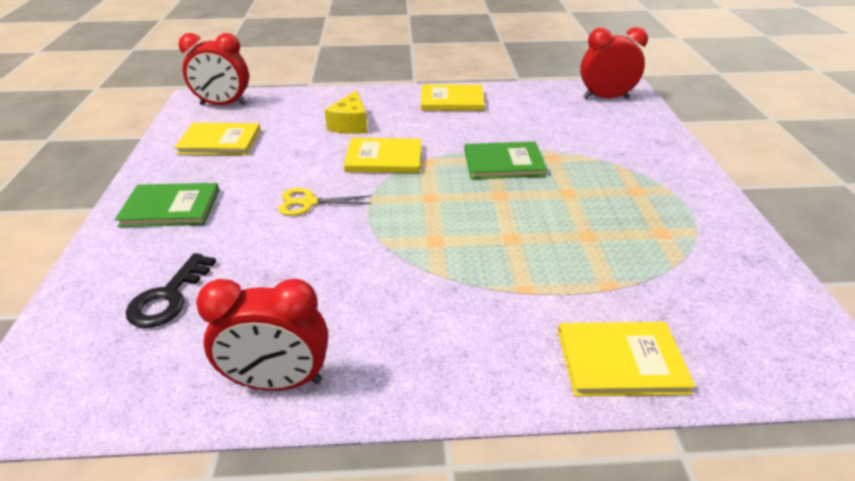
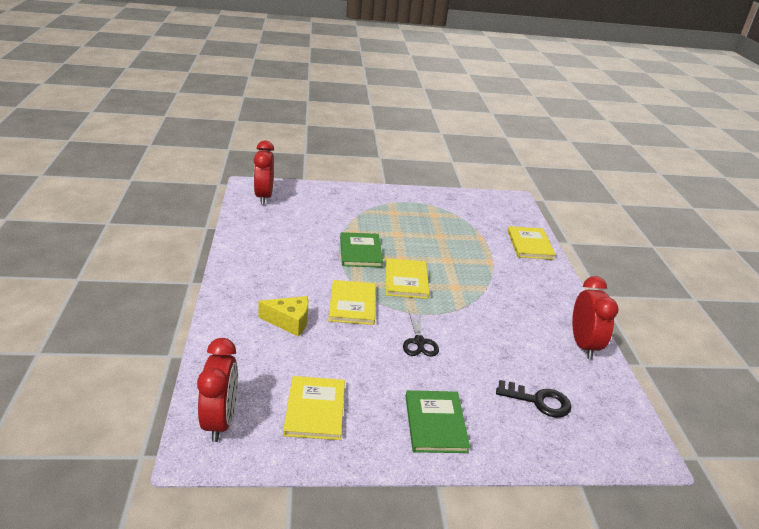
camera: 95 degrees left, 5 degrees down
(308, 203) = (419, 342): yellow scissors -> black scissors
(452, 100) = (250, 263): yellow book -> yellow book (406, 280)

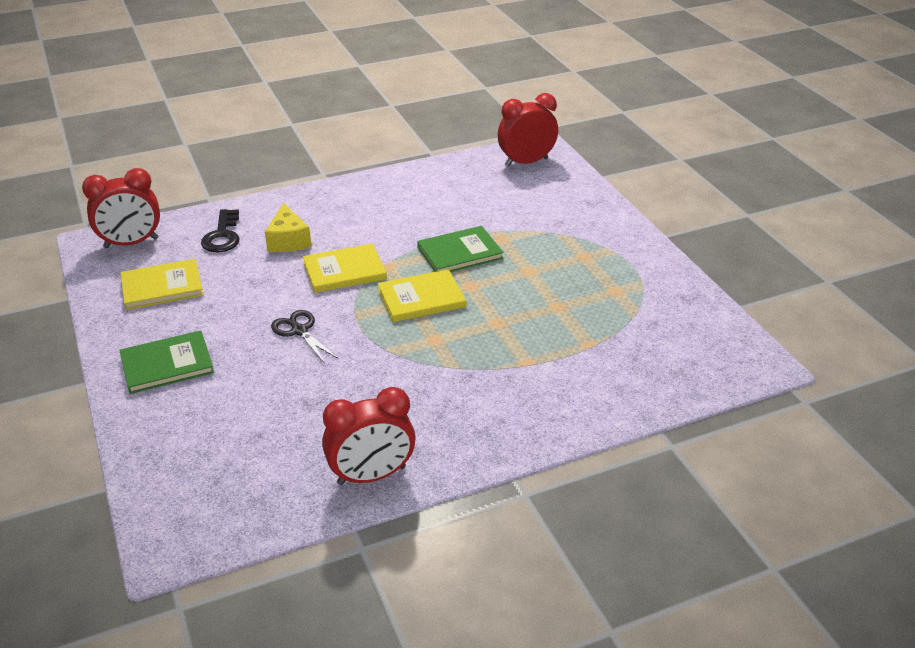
camera: 75 degrees right, 5 degrees up
(419, 342) = (299, 330): black scissors -> black scissors turned 75 degrees clockwise
(530, 245) = (615, 397): yellow book -> none
(538, 401) = (232, 440): black key -> black key (222, 236)

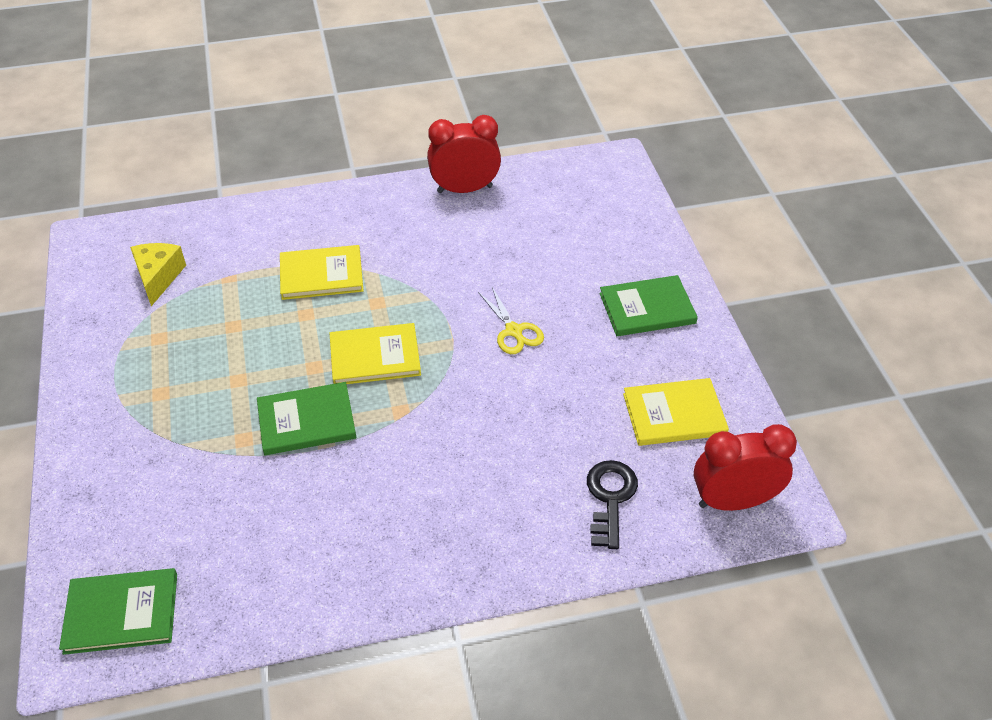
camera: 170 degrees left, 10 degrees up
(288, 240) = (521, 476): yellow cheese -> yellow cheese (158, 277)
(299, 330) = (514, 331): black scissors -> yellow scissors
(344, 271) = (454, 410): yellow book -> yellow book (321, 275)
(526, 162) = (121, 613): red clock -> green book

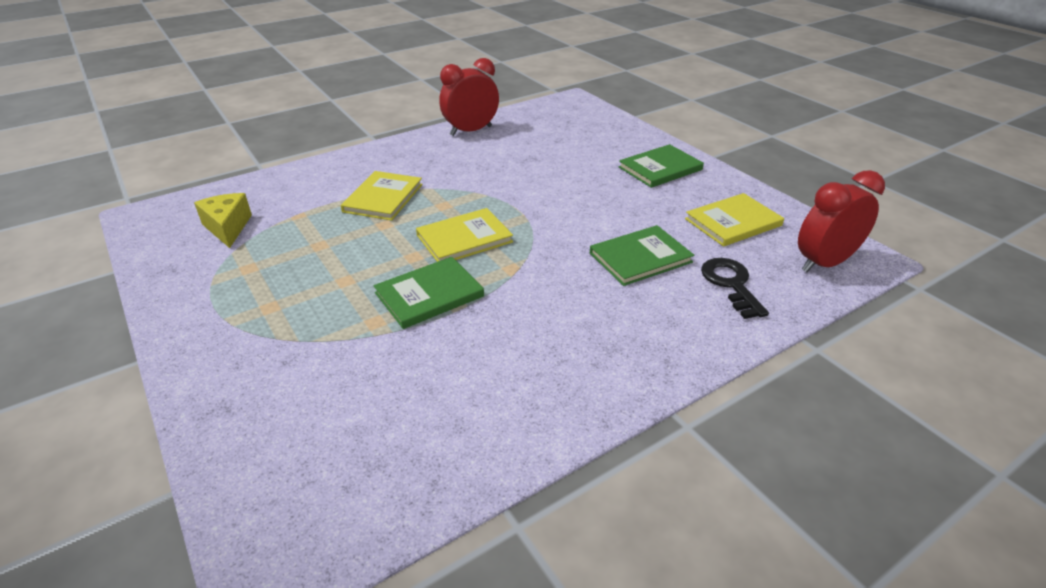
camera: 20 degrees left, 10 degrees down
(121, 613) = (315, 508): green book -> green book (640, 258)
(321, 275) = (383, 198): yellow book -> yellow book turned 45 degrees counterclockwise
(514, 331) = (570, 200): yellow scissors -> none

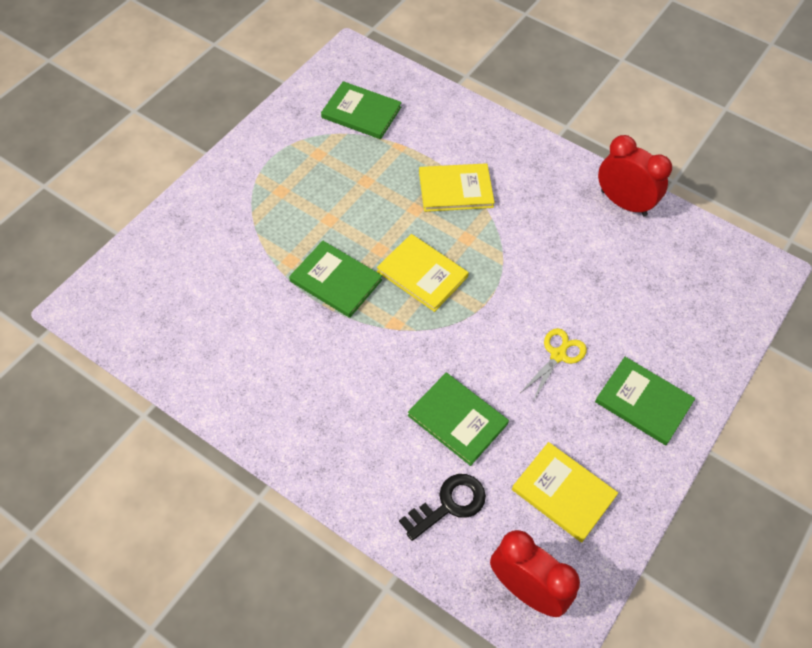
camera: 65 degrees right, 20 degrees up
(227, 227) = (361, 112): yellow cheese -> green book
(597, 192) = (558, 355): none -> yellow scissors

